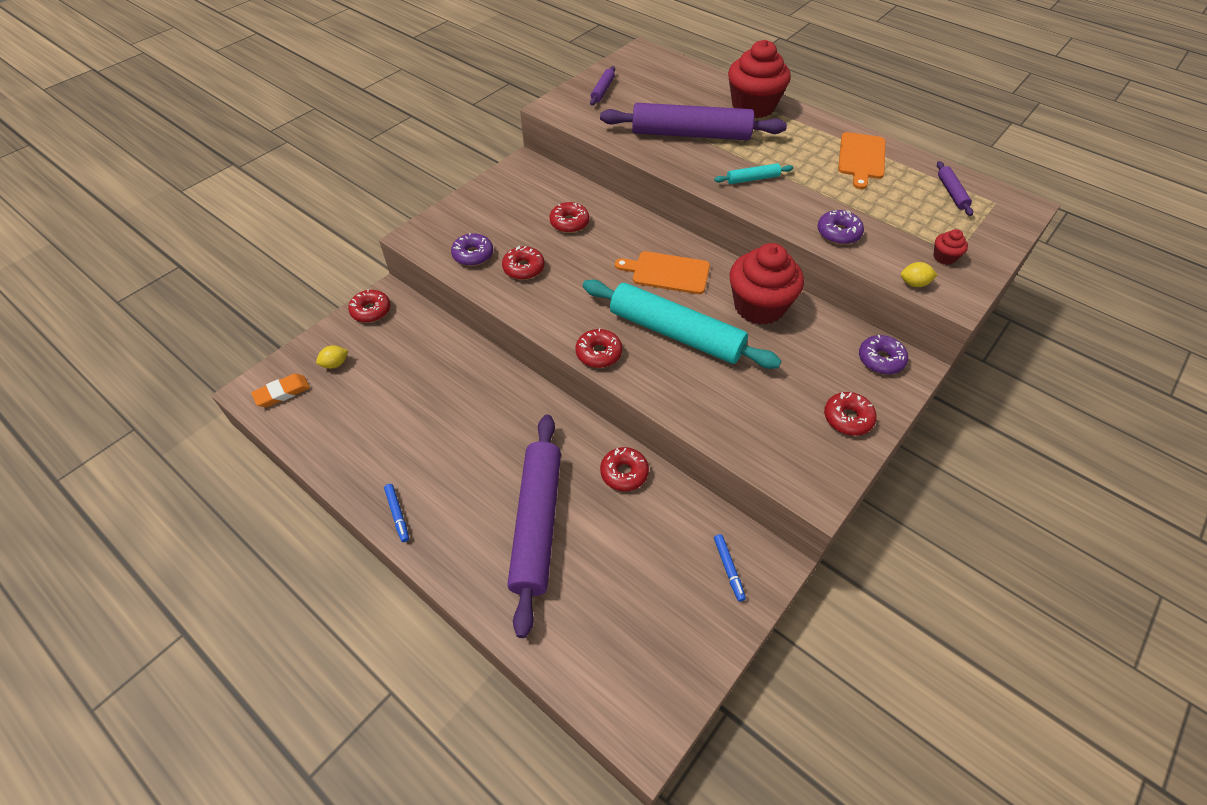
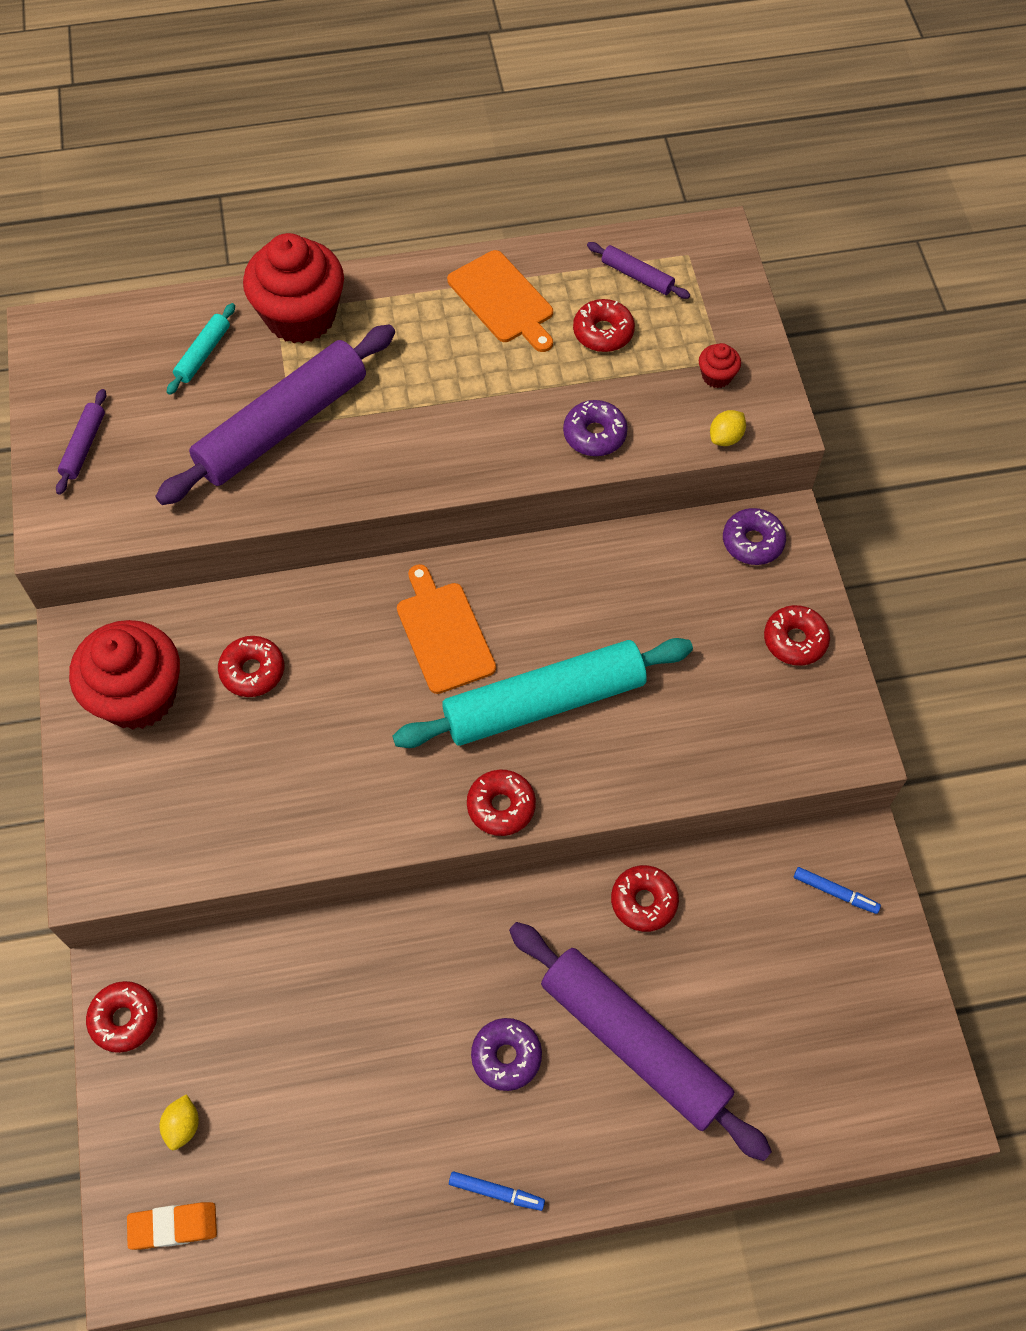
camera: 50 degrees left, 10 degrees up
(282, 393) = (173, 1226): orange eraser -> orange eraser turned 75 degrees clockwise
(473, 255) = (200, 827): purple donut -> purple donut (506, 1056)
(523, 268) = (284, 785): red donut -> red donut (603, 332)
(602, 90) = (84, 446): purple rolling pin -> purple rolling pin turned 45 degrees clockwise
(667, 272) = (444, 633): orange cutting board -> orange cutting board turned 105 degrees clockwise
(752, 179) = (429, 434): turquoise rolling pin -> turquoise rolling pin (203, 354)
(759, 306) = (582, 586): red cupcake -> red cupcake (138, 695)

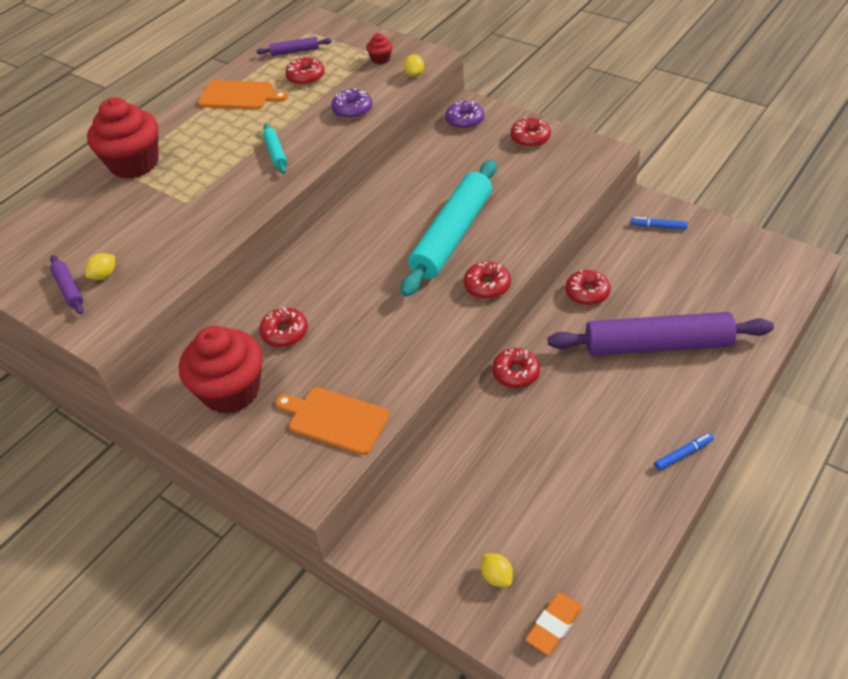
camera: 40 degrees left, 15 degrees down
(124, 1019) = (399, 561): red donut -> red donut (516, 373)
(128, 457) = (104, 275): none -> yellow lemon
(203, 354) = (95, 210): turquoise rolling pin -> turquoise rolling pin (275, 153)
(282, 426) = (182, 206): purple rolling pin -> none
(444, 633) = (367, 247): orange cutting board -> orange cutting board (335, 419)
(506, 1056) = (611, 399): purple donut -> none
(835, 892) = (658, 226): blue marker -> blue marker turned 150 degrees counterclockwise

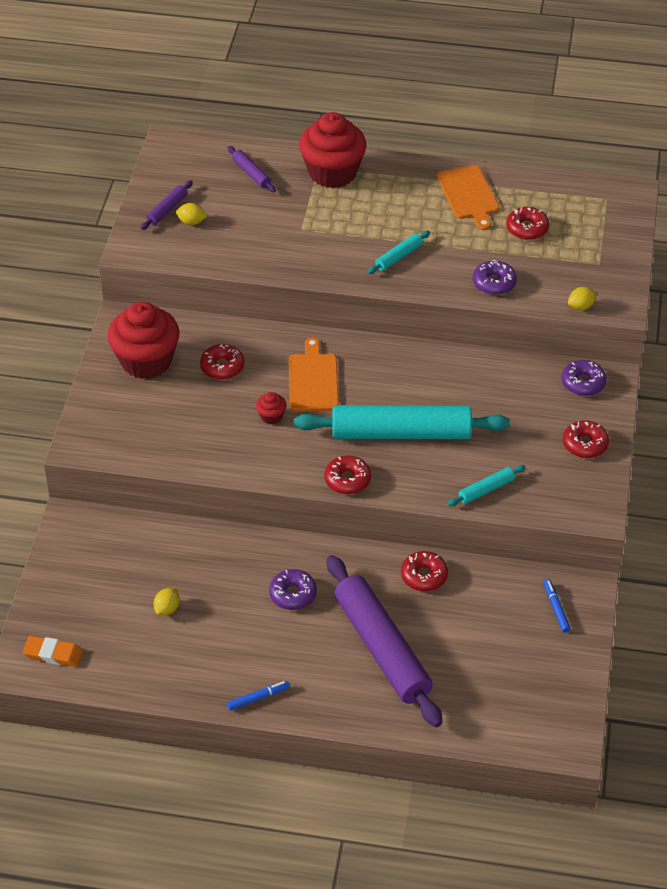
camera: 60 degrees right, 0 degrees up
(295, 51) = (565, 203): purple rolling pin -> purple rolling pin (251, 173)
(335, 419) = (148, 435): orange cutting board -> orange cutting board (313, 380)
(380, 59) = (592, 271): red cupcake -> red cupcake (271, 416)
(496, 576) = (80, 606): yellow lemon -> yellow lemon (167, 609)
(516, 373) = (293, 553): red donut -> none
(548, 204) = (486, 490): none -> turquoise rolling pin
(566, 388) = (293, 594): none -> purple donut
(683, 454) = (258, 698): blue marker -> blue marker turned 60 degrees counterclockwise

